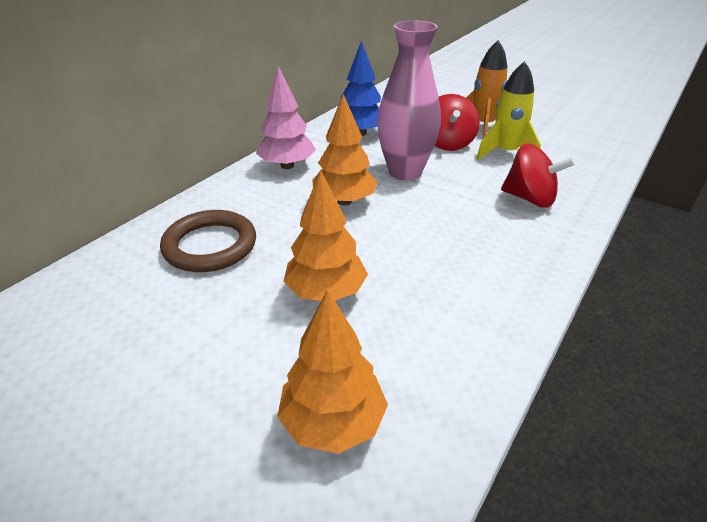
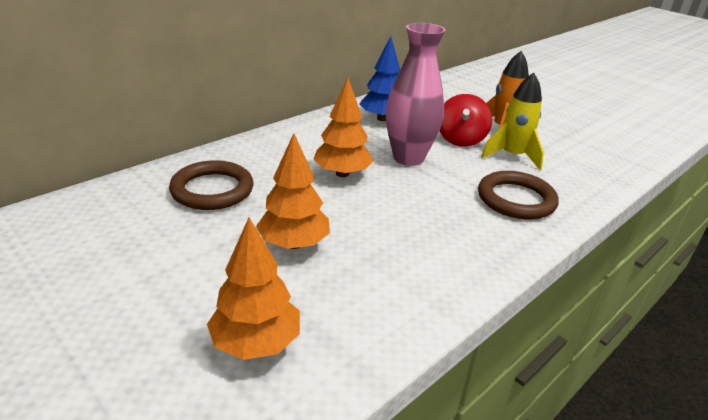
camera: 10 degrees right, 5 degrees down
(287, 165) = (304, 136): pink tree -> none
(530, 199) = (516, 199): red spinning top -> brown ring

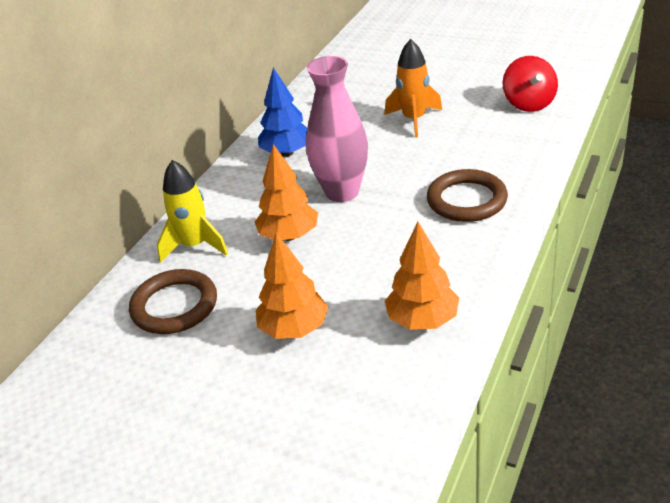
camera: 15 degrees left, 5 degrees up
(256, 343) = (325, 430): orange tree -> orange tree (422, 320)
(460, 139) = (380, 149): red spinning top -> red spinning top (529, 103)
(512, 156) = (439, 151): yellow rocket -> yellow rocket (195, 246)

